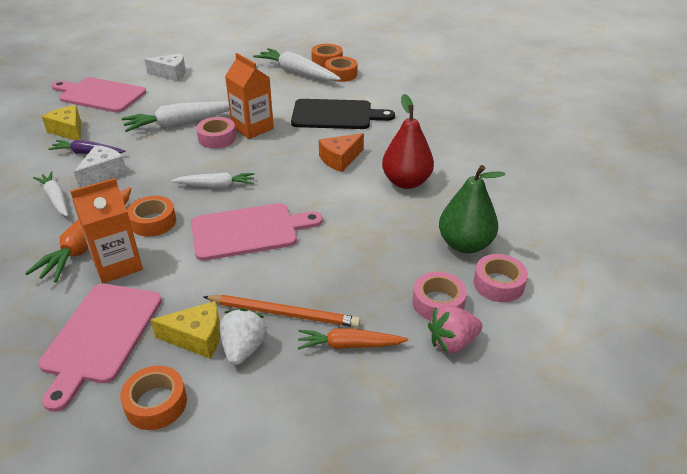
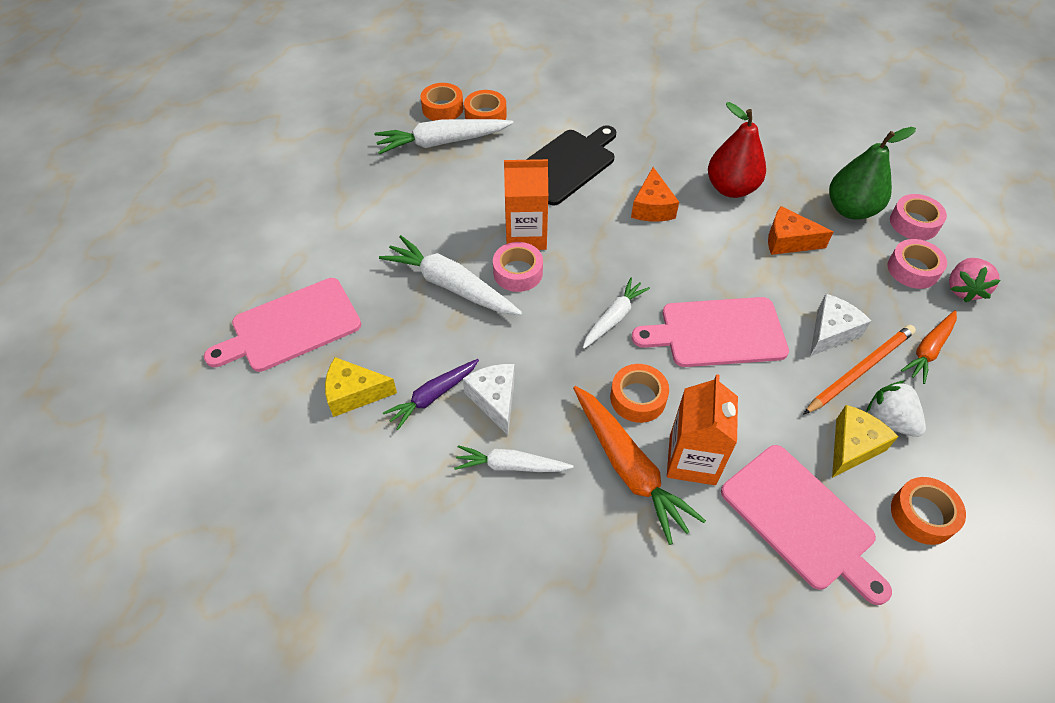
camera: 50 degrees left, 15 degrees up
(171, 74) = (316, 239): white cheese -> white cheese (831, 332)
(181, 123) = (451, 285): white carrot -> white carrot turned 105 degrees clockwise
(248, 231) = (717, 333): pink cutting board -> pink cutting board turned 120 degrees counterclockwise
(385, 227) = (788, 241): none -> orange cheese

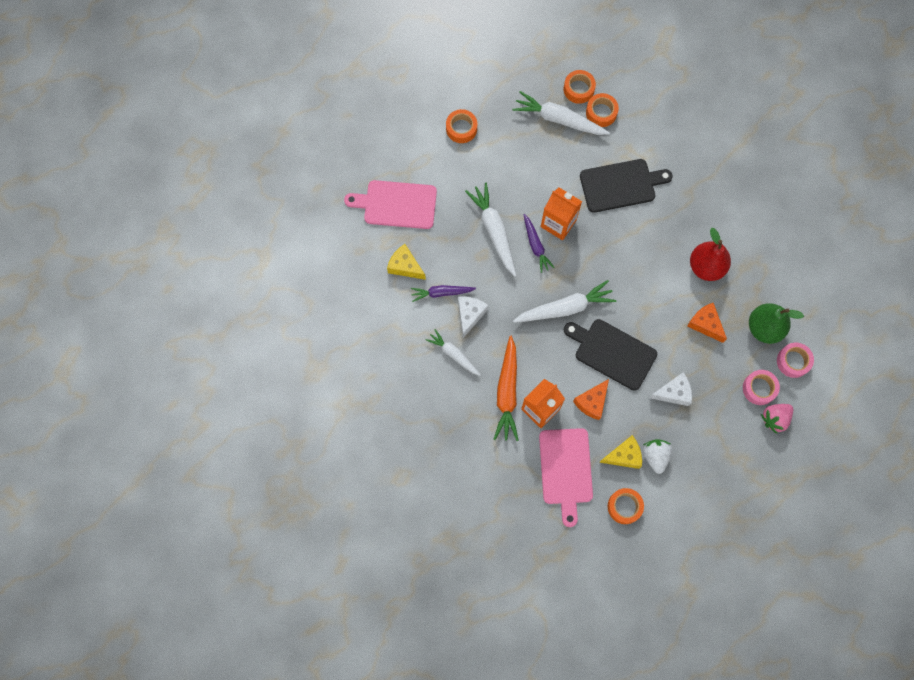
camera: 35 degrees right, 20 degrees up
(518, 272) = (535, 245): pink tape -> purple carrot
(614, 318) = (565, 308): white carrot -> white carrot, size x1.61
(638, 398) = (540, 361): orange tape -> orange tape (461, 129)
(652, 207) = (646, 250): orange cheese -> orange cheese (592, 402)
(717, 333) = (612, 353): pink cutting board -> black cutting board
(860, 370) = (667, 422): orange pencil -> none
(928, 350) = (716, 437): orange carrot -> none

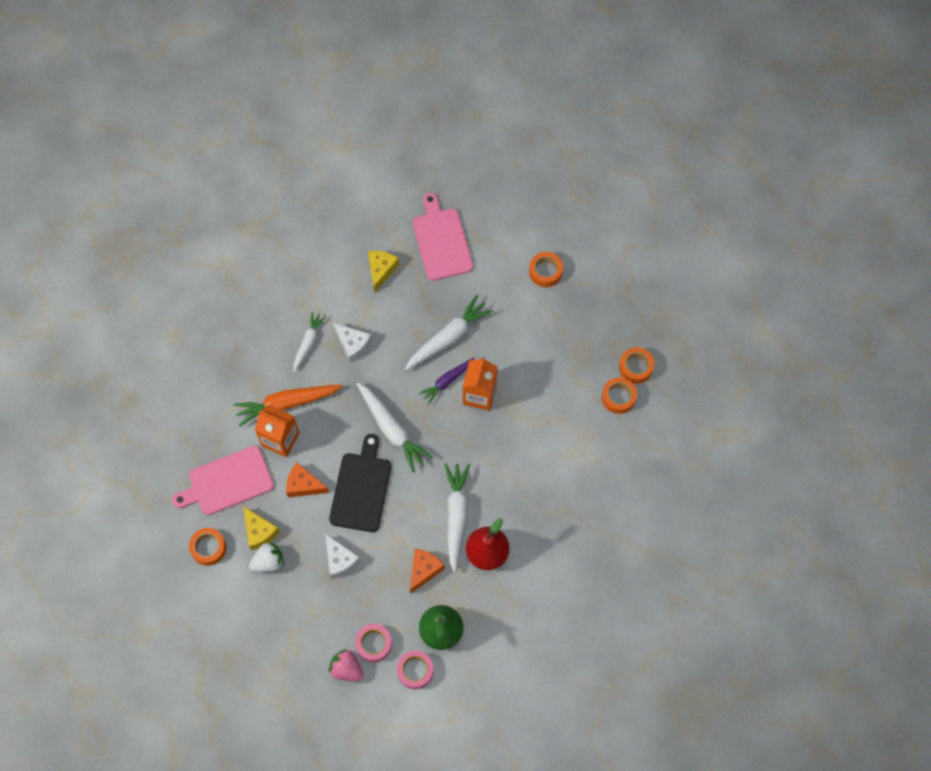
camera: 70 degrees right, 5 degrees down
(441, 293) = (366, 312): purple carrot -> none
(470, 315) = (353, 344): white cheese -> white cheese turned 45 degrees clockwise
(559, 119) = (593, 359): white carrot -> white carrot (456, 516)
(620, 185) = (545, 441): black cutting board -> none

